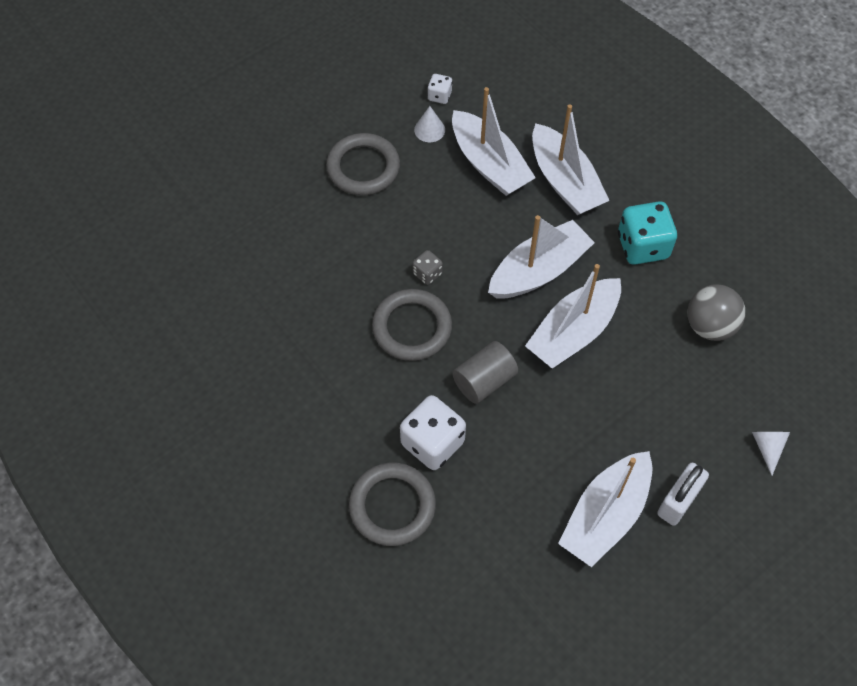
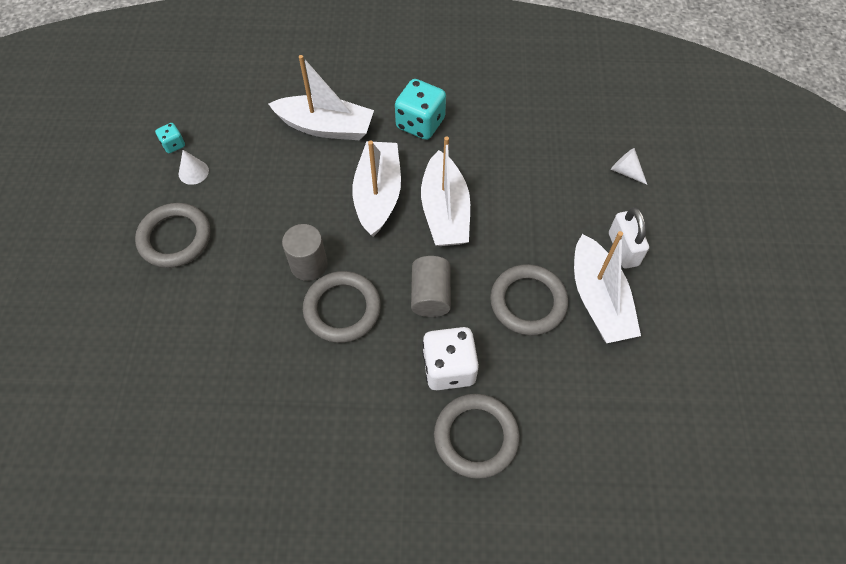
camera: 50 degrees left, 0 degrees up
(427, 274) = (309, 265): grey dice -> grey cylinder
(439, 96) = (173, 145): white dice -> turquoise dice
(489, 164) = (263, 158): white boat -> none
(548, 460) = (528, 302): none -> grey ring
(709, 326) = (513, 134): grey ball -> none

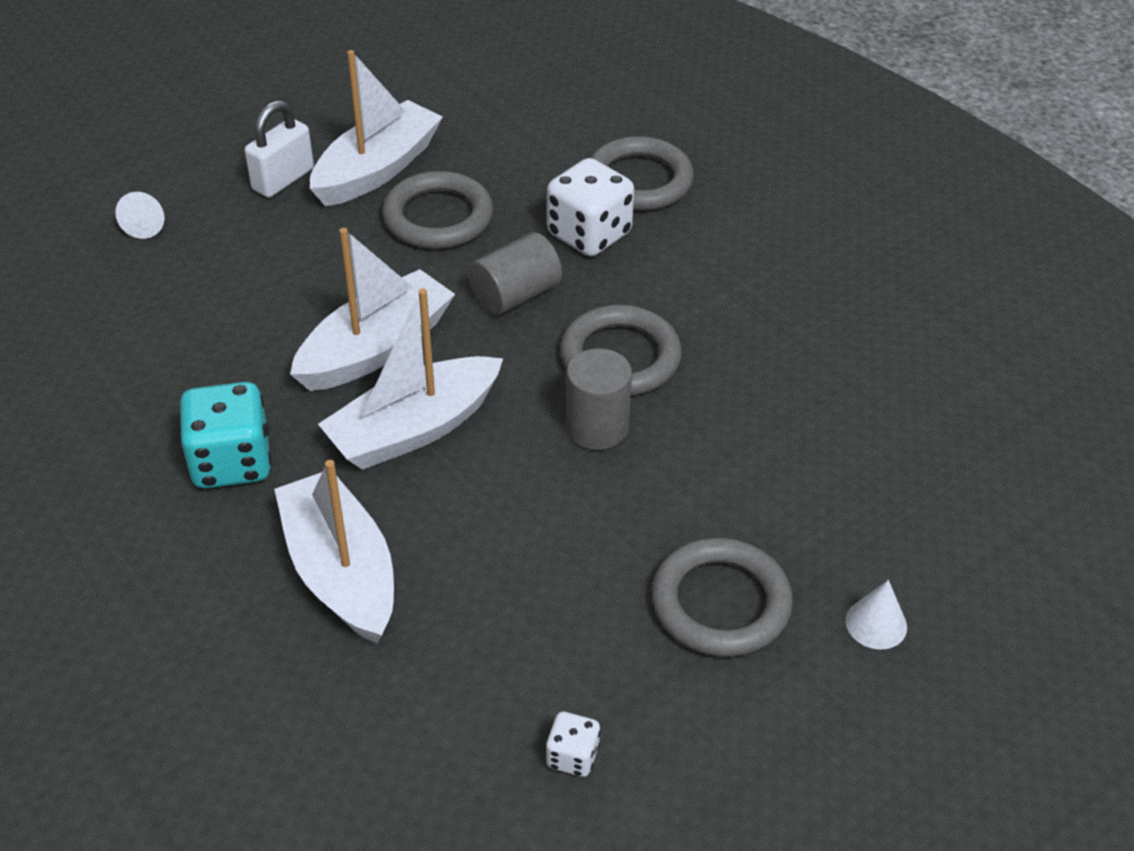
camera: 130 degrees left, 15 degrees down
(173, 145) = (572, 756): turquoise dice -> white dice
(193, 172) = (594, 679): white cone -> white cone (876, 623)

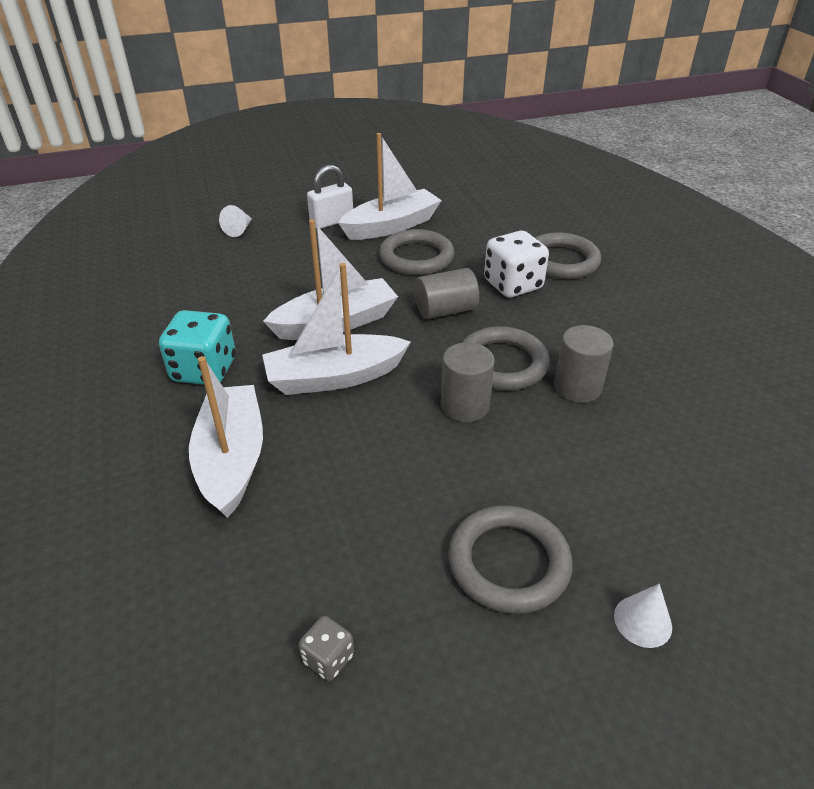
camera: 20 degrees right, 5 degrees down
(572, 756) = (328, 658): white dice -> grey dice
(723, 368) = (577, 387): none -> grey cylinder

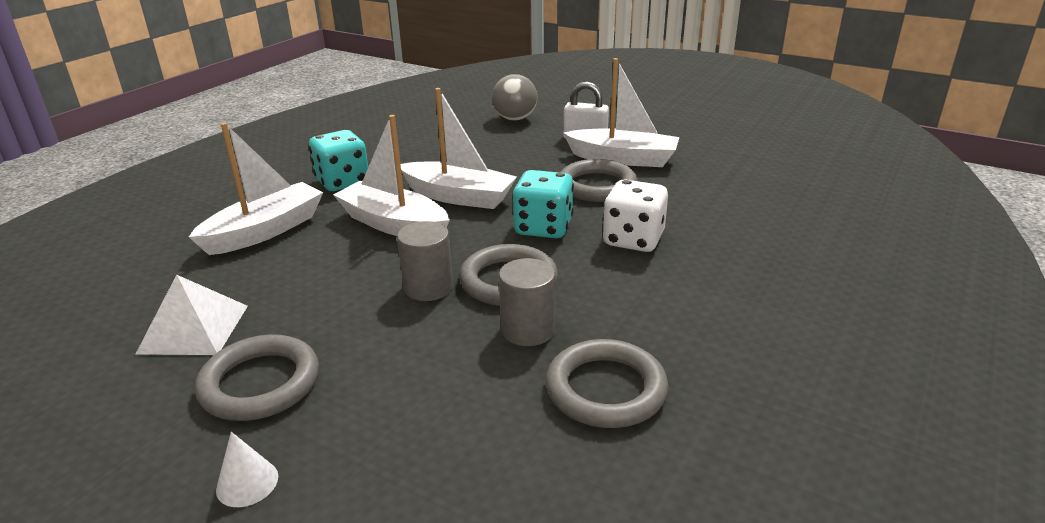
camera: 50 degrees right, 10 degrees down
(239, 230) = (515, 119): white cone -> grey ball
(328, 658) = (109, 346): grey dice -> none
(367, 578) = (194, 328): none -> white pyramid
(445, 310) = (543, 228): grey cylinder -> turquoise dice
(561, 261) = (717, 246): grey ring -> grey ring (606, 389)

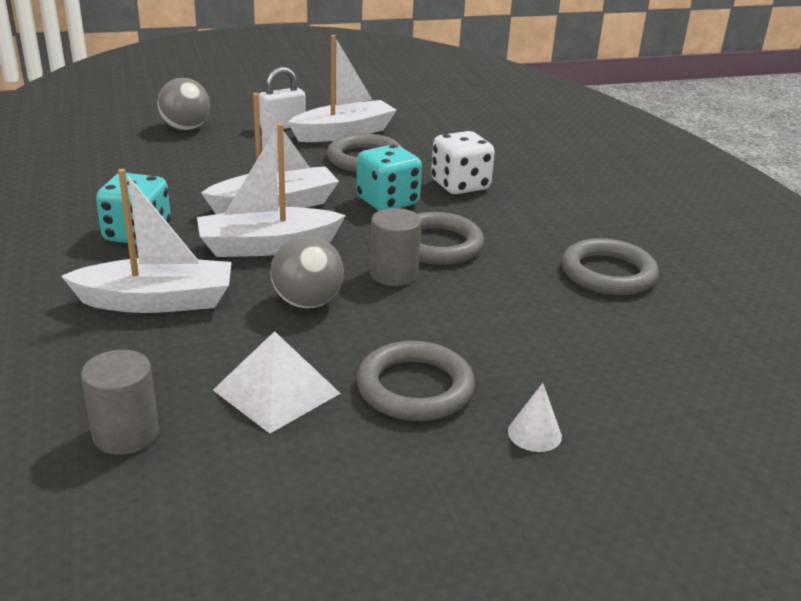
camera: 50 degrees left, 0 degrees up
(265, 231) = (157, 301): white boat -> white boat turned 90 degrees clockwise
(333, 278) = (307, 302): none -> grey ball
(528, 330) = (509, 266): grey cylinder -> grey cylinder (126, 434)

